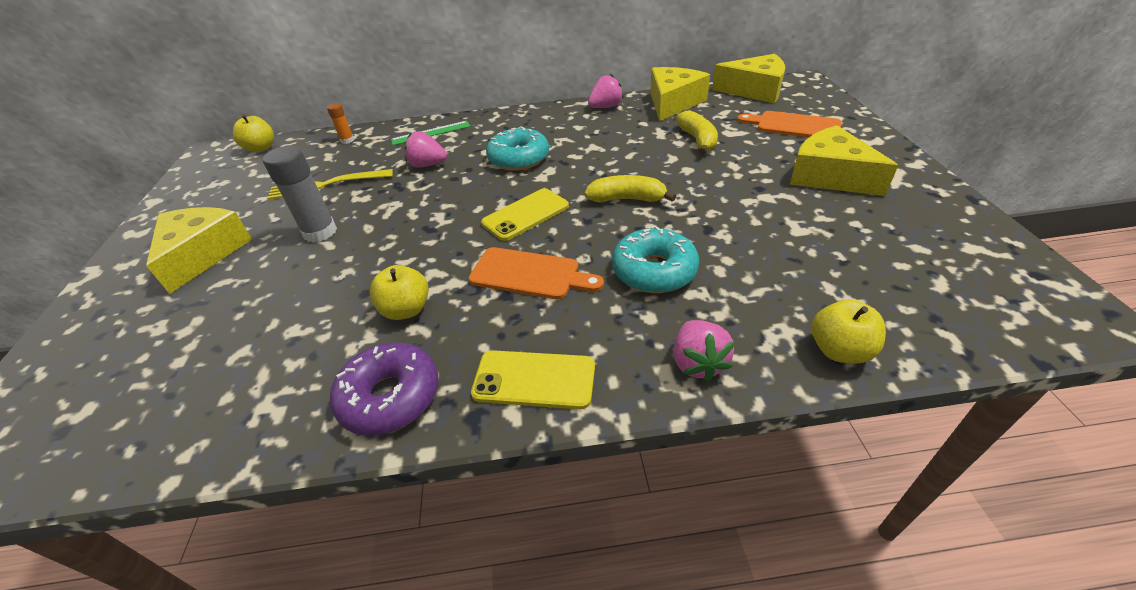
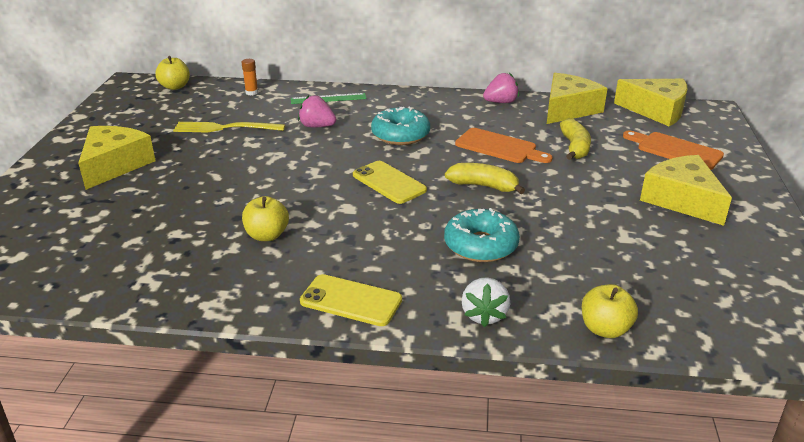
camera: 10 degrees right, 10 degrees down
(320, 232) = (211, 165): grey glue stick -> none
(390, 397) = (239, 290): purple donut -> none
(525, 215) = (389, 182): yellow phone -> yellow phone turned 75 degrees clockwise
(530, 274) = (375, 228): orange cutting board -> orange cutting board (499, 147)
(698, 363) = (484, 315): pink strawberry -> white strawberry

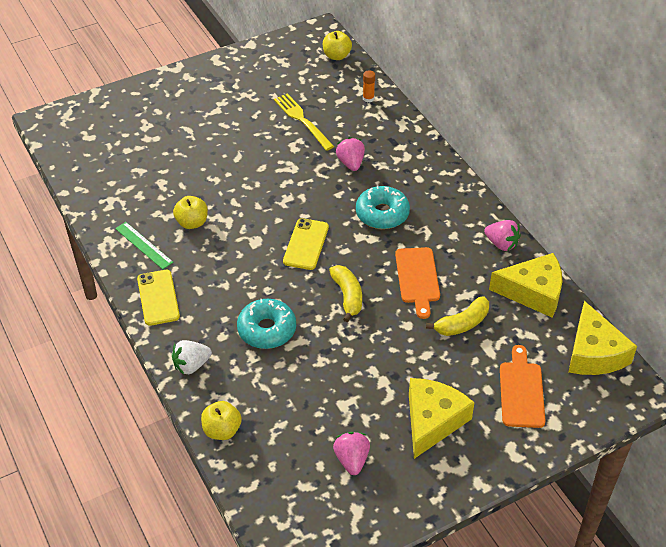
camera: 55 degrees right, 15 degrees up
(114, 165) = (208, 105): yellow cheese -> none
(328, 98) = (401, 143): green ruler -> green ruler (144, 245)
(704, 259) = (352, 460): none -> pink strawberry

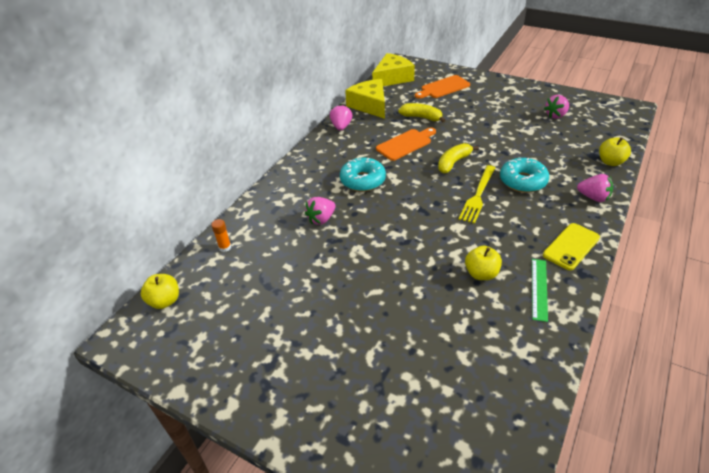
camera: 120 degrees left, 5 degrees down
(191, 365) = (593, 197): white strawberry -> pink strawberry
(301, 120) = (287, 275): yellow fork -> yellow fork (478, 196)
(306, 244) = (431, 201): yellow phone -> none
(432, 421) = (497, 103): yellow cheese -> none

